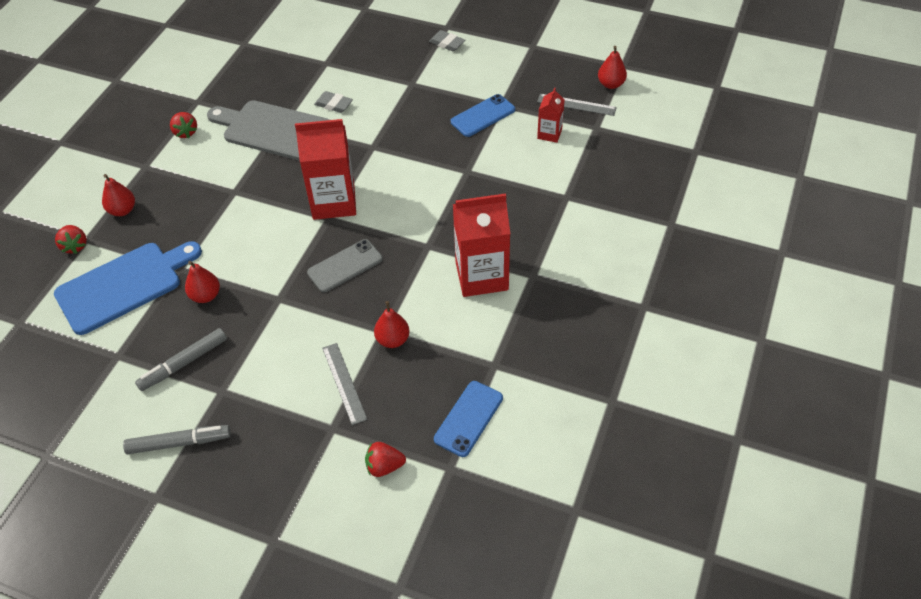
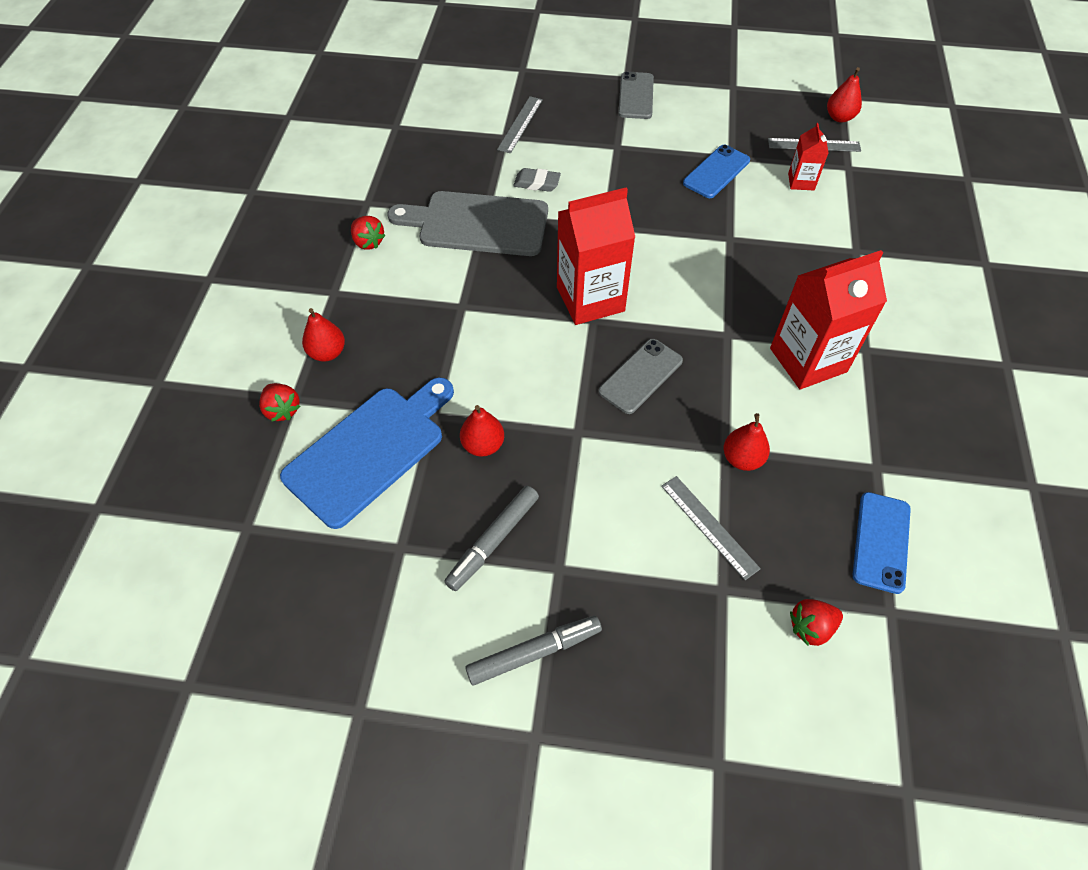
camera: 15 degrees left, 5 degrees up
(342, 55) = (520, 124): none -> grey ruler
(447, 43) = (636, 96): grey eraser -> grey phone

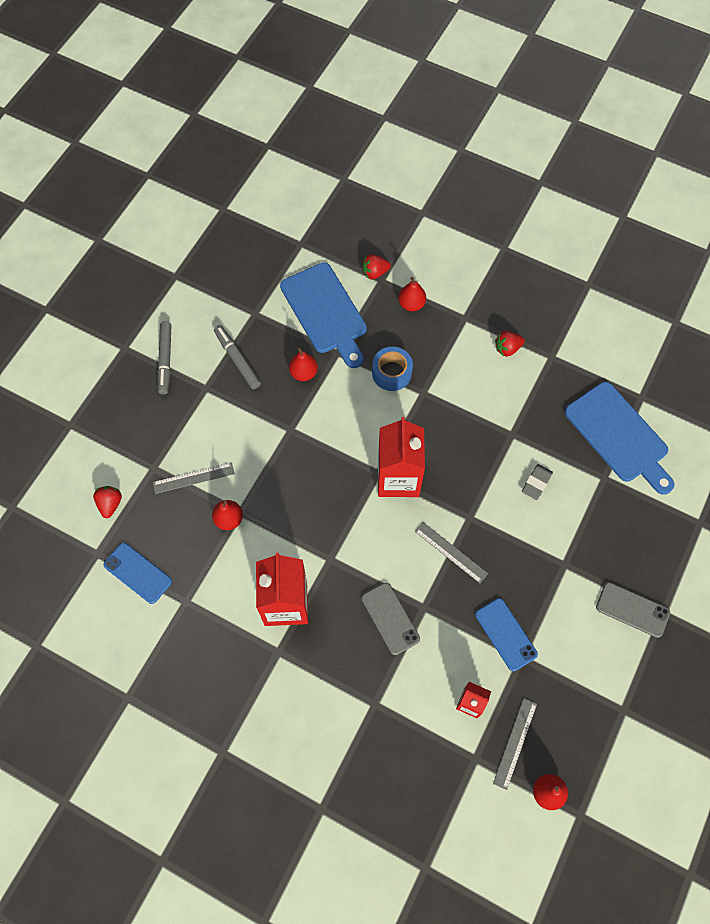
camera: 110 degrees right, 10 degrees up
(445, 345) = (391, 373): none -> blue tape
(450, 134) = (619, 435): none -> blue cutting board
(478, 224) = (502, 426): grey cutting board -> none
(520, 124) = (617, 494): grey ruler -> grey ruler (451, 552)
(640, 376) = (317, 484): grey phone -> grey phone (390, 618)

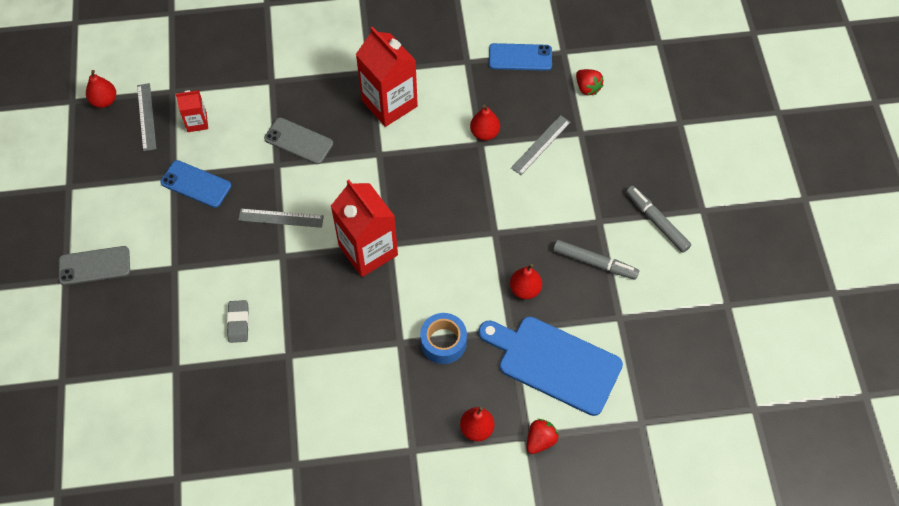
camera: 145 degrees right, 5 degrees down
(507, 348) = (346, 443): red strawberry -> none
(619, 435) = (181, 420): blue cutting board -> none

